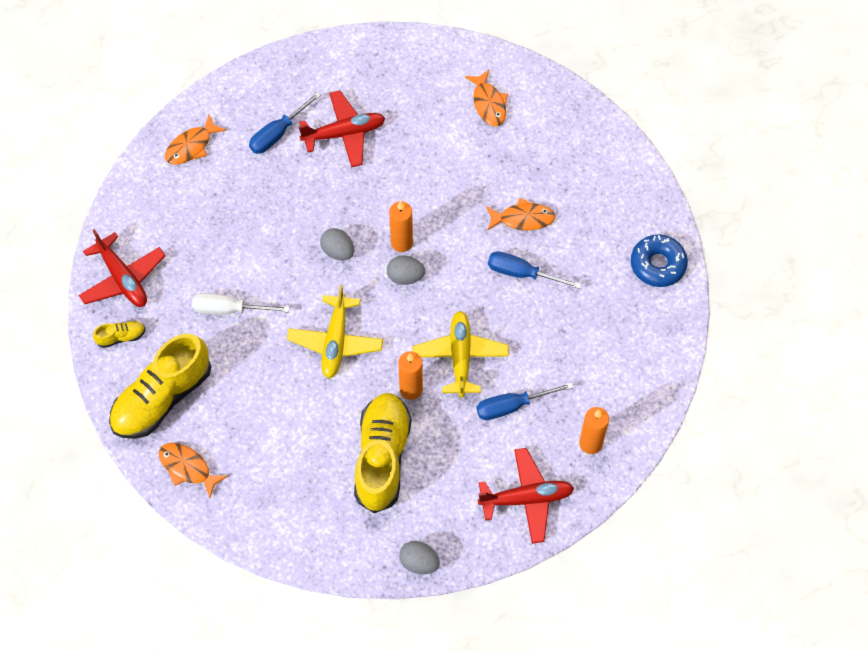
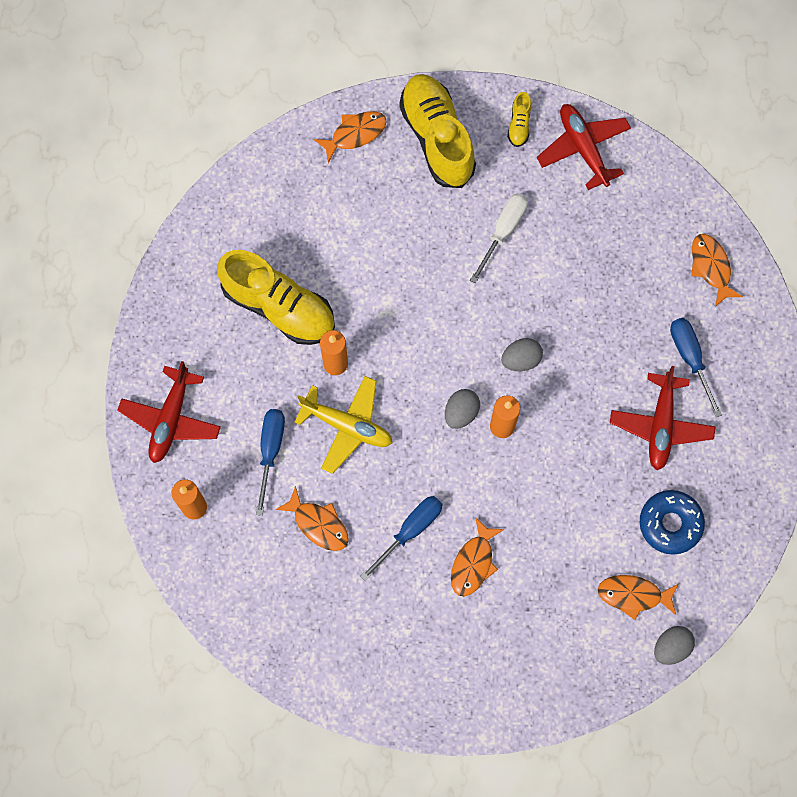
camera: 115 degrees right, 10 degrees up
(123, 278) = (583, 148): red plane -> red plane turned 75 degrees clockwise
(335, 341) = (421, 315): yellow plane -> none
(419, 562) = (161, 295): grey egg -> grey egg (671, 647)
(553, 342) = (318, 524): none -> orange fish
(658, 264) = (354, 678): blue donut -> blue donut (670, 524)

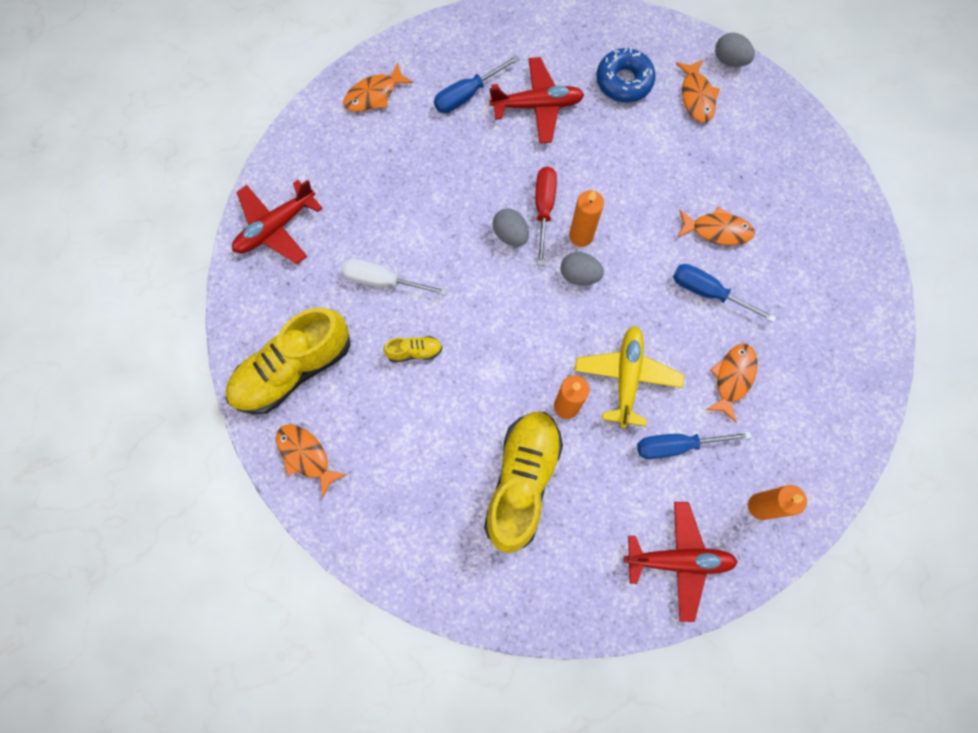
camera: 105 degrees left, 0 degrees up
(519, 125) = (262, 293): yellow shoe -> yellow shoe (414, 351)
(540, 399) = (544, 209): none -> red screwdriver

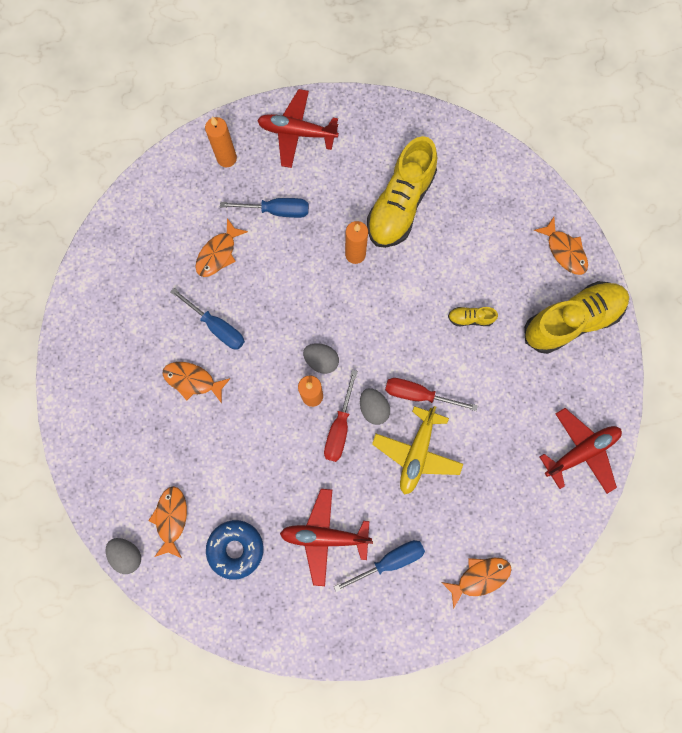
camera: 170 degrees left, 5 degrees up
(382, 281) = (490, 384): white screwdriver -> none
(463, 257) = (418, 394): none -> red screwdriver
(626, 377) = (302, 268): yellow plane -> yellow plane (417, 452)

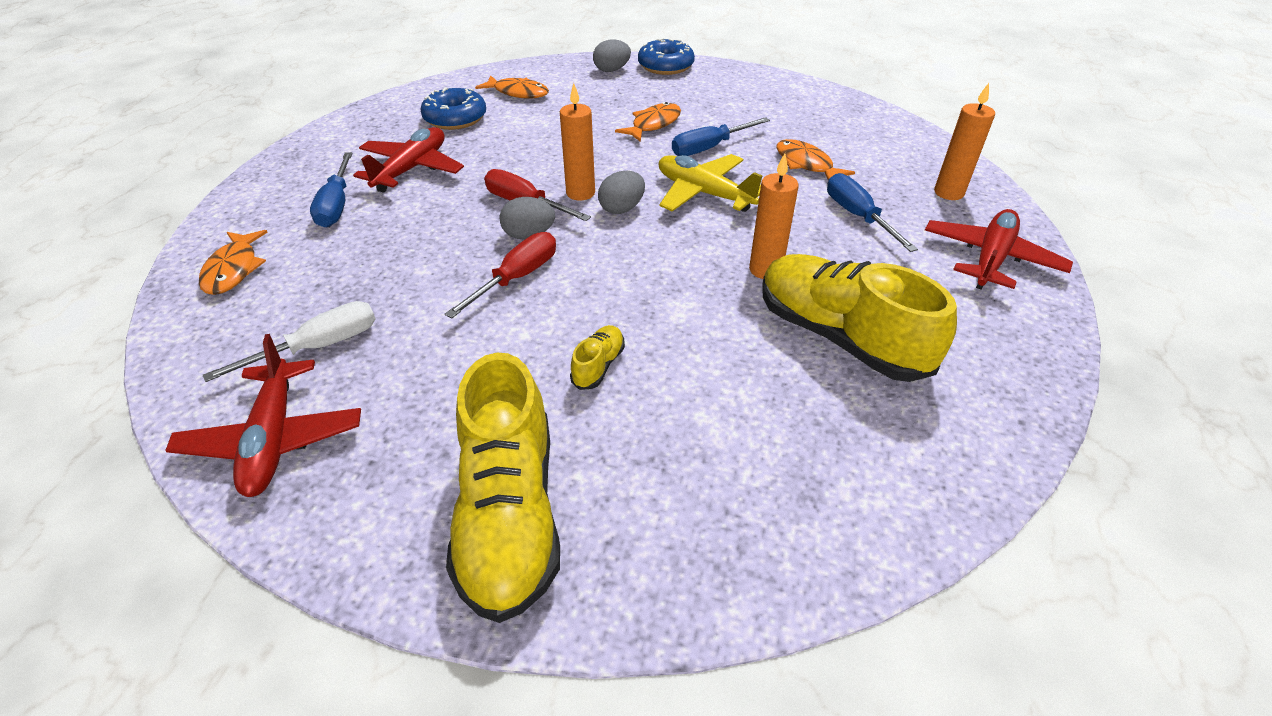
camera: 110 degrees right, 35 degrees down
(74, 408) = (665, 66): none -> blue donut
(127, 554) = (506, 70): grey egg -> grey egg (612, 70)
(276, 210) = (857, 216): blue screwdriver -> blue screwdriver turned 135 degrees clockwise
(417, 452) = (440, 257): yellow plane -> yellow plane (704, 193)
(517, 473) = (319, 346): none -> white screwdriver
(564, 251) = (664, 559): orange fish -> none

